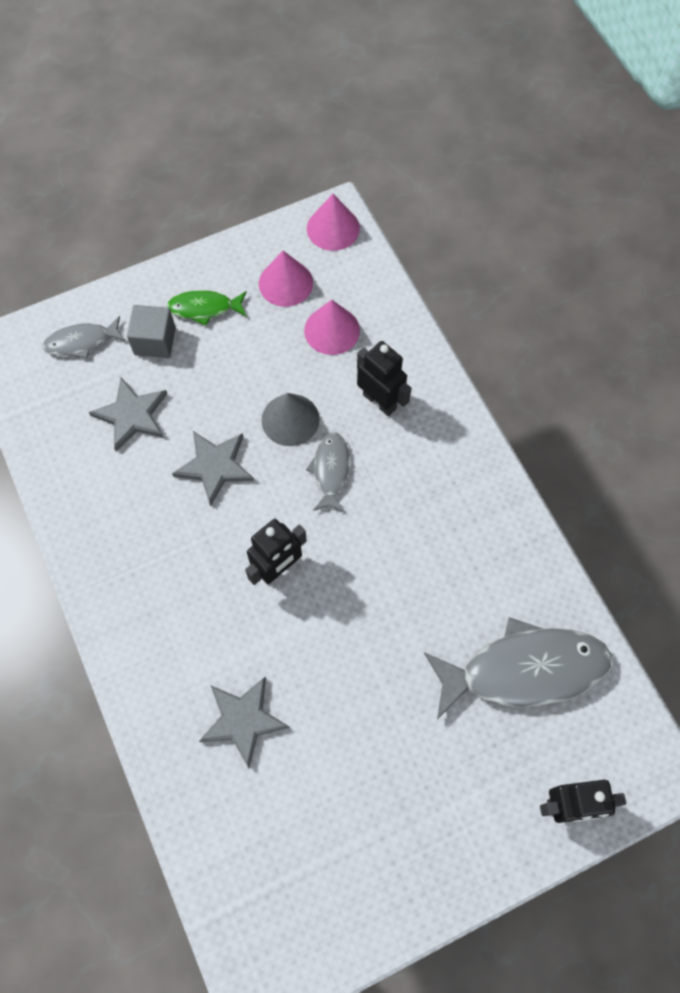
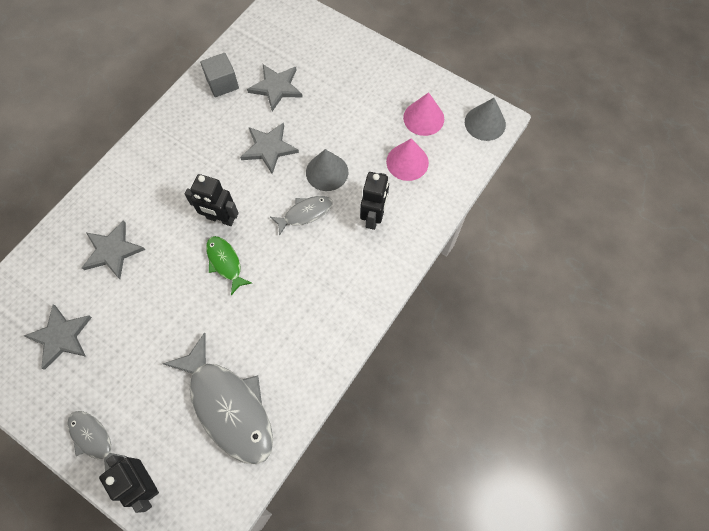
camera: 60 degrees right, 0 degrees up
(81, 342) = (308, 36): grey fish -> grey fish (93, 438)
(155, 341) = (333, 72): grey cube -> grey cube (222, 83)
(204, 308) = (374, 84): green fish -> green fish (225, 263)
(327, 835) = (61, 337): none -> grey star
(333, 228) = (485, 123): pink cone -> grey cone

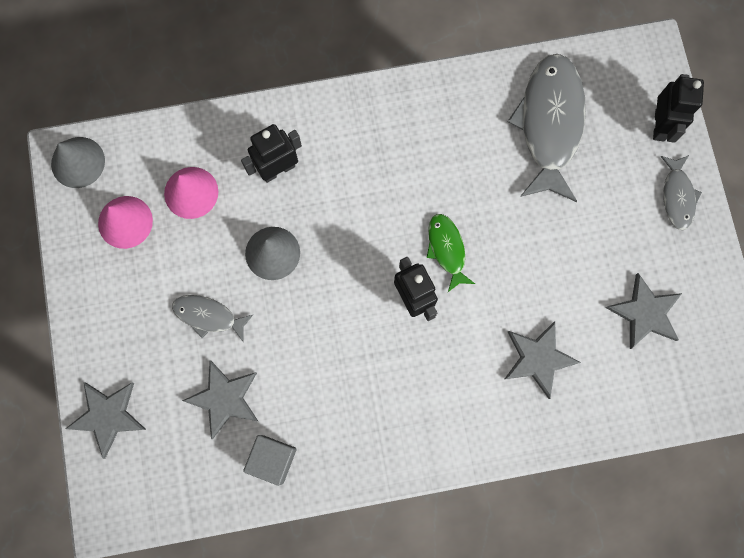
camera: 135 degrees left, 10 degrees up
(225, 263) = (447, 249): green fish -> green fish turned 150 degrees clockwise
(269, 148) = (300, 332): grey star -> grey star (108, 416)
(305, 213) = (333, 230): grey fish -> grey fish (208, 316)

